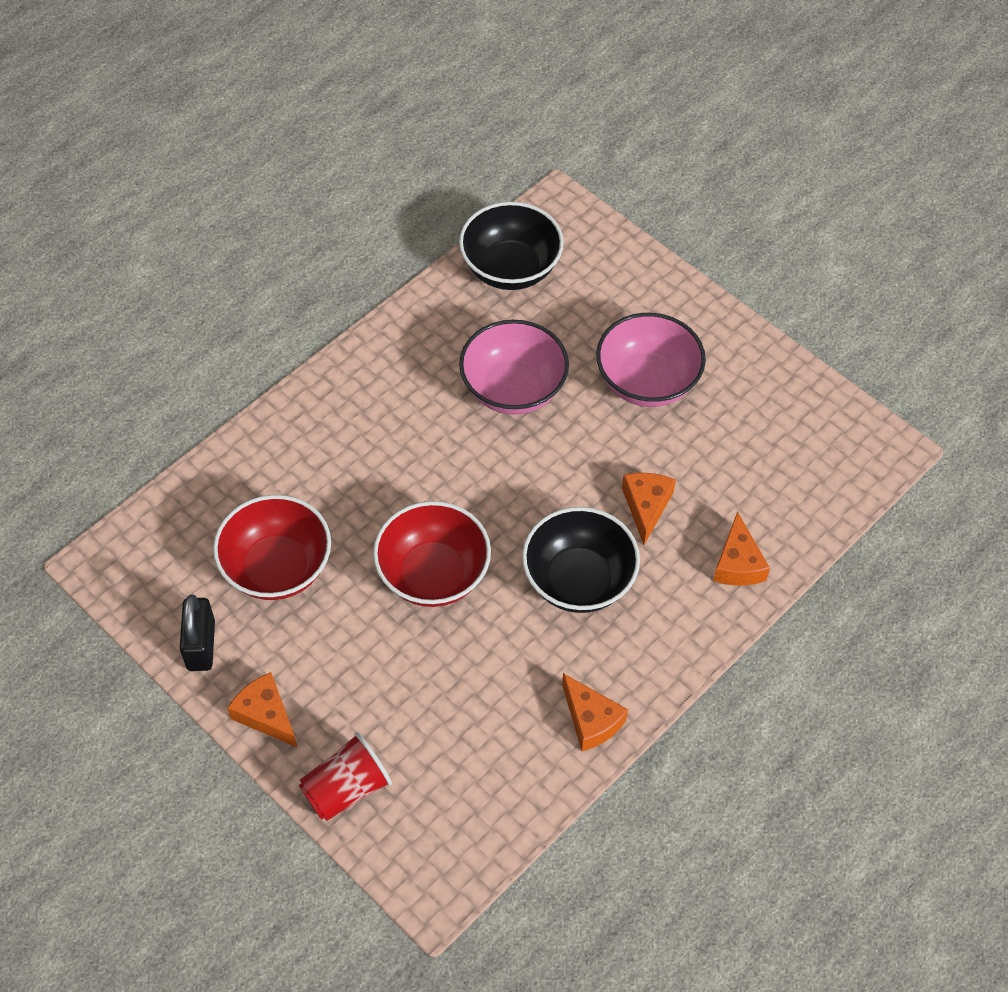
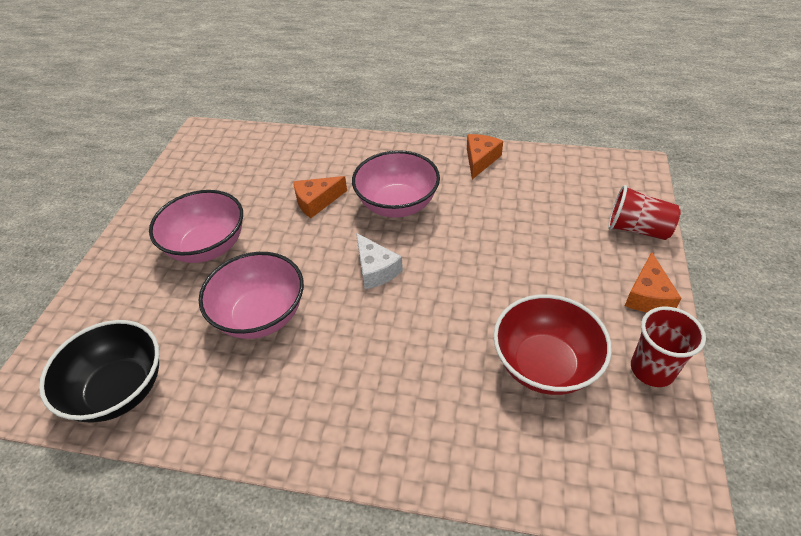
camera: 120 degrees left, 10 degrees down
(201, 645) = (652, 369): black padlock -> red cup
(433, 574) = (459, 271): red bowl -> none
(496, 506) = (376, 269): none -> white cheese
(578, 580) = (397, 204): black bowl -> pink bowl
(738, 563) = (327, 152): orange cheese -> none

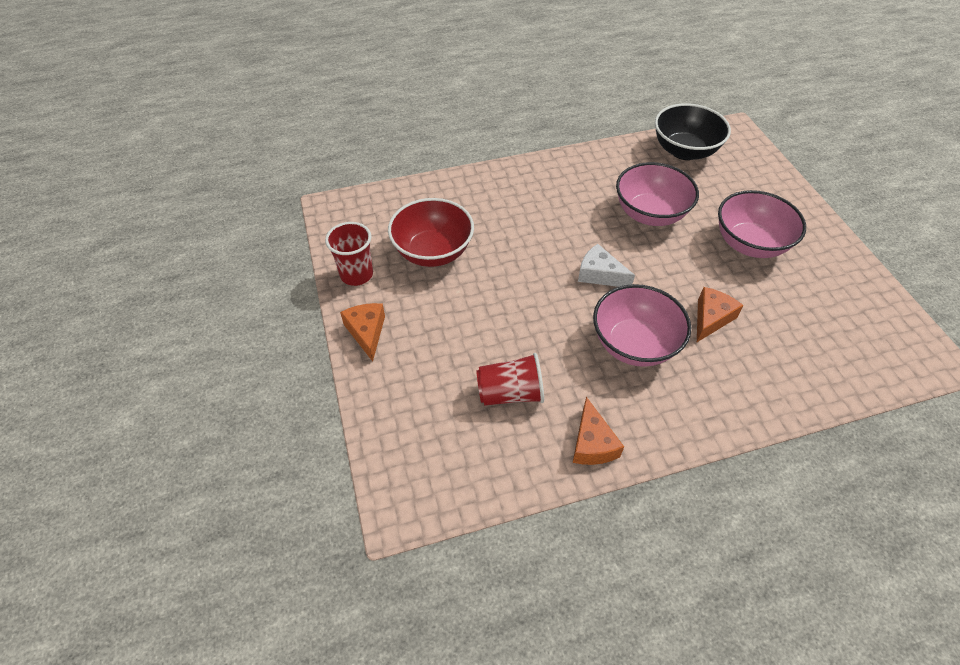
camera: 150 degrees right, 5 degrees up
(637, 229) = (386, 404): red cup -> red cup (510, 393)

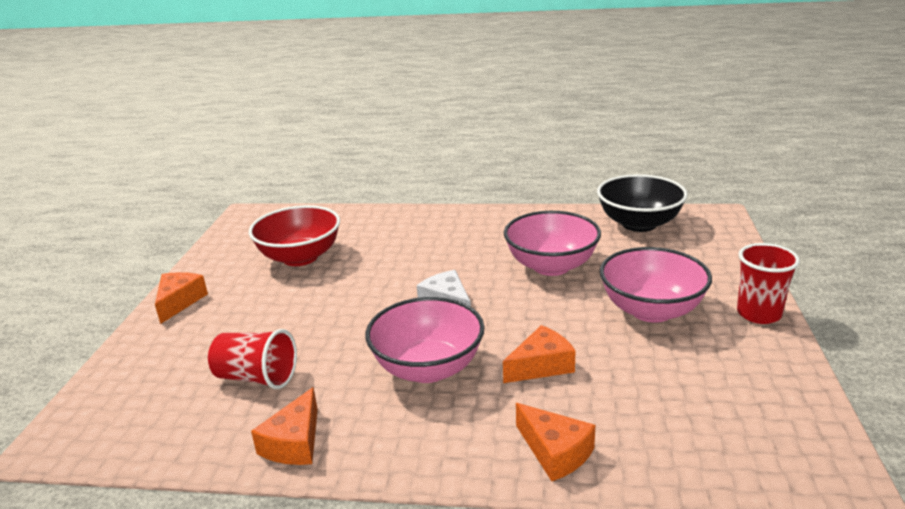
camera: 25 degrees right, 25 degrees down
(356, 274) = (217, 261): red cup -> red cup (758, 314)
(770, 392) = (555, 452): none -> orange cheese

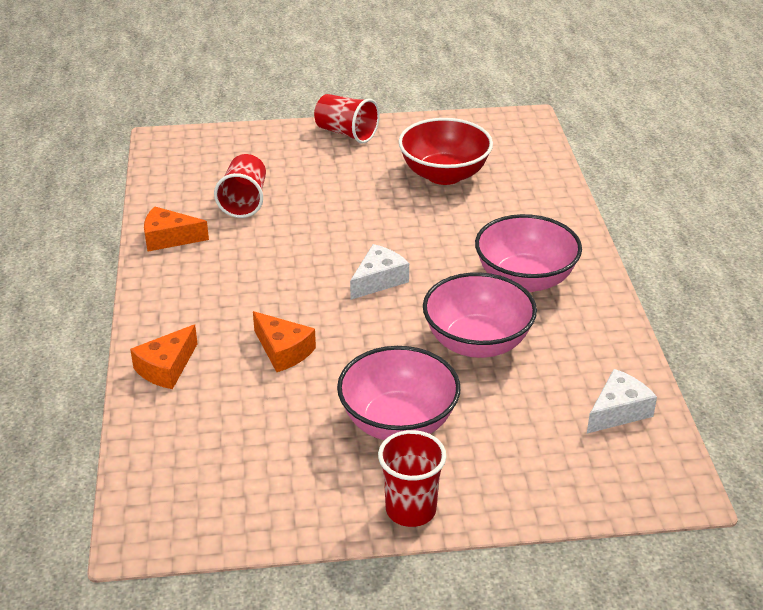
camera: 75 degrees right, 10 degrees up
(179, 302) = (346, 133): orange cheese -> red cup
(428, 368) = (270, 285): pink bowl -> pink bowl (525, 279)
(639, 224) = (618, 411): black bowl -> white cheese

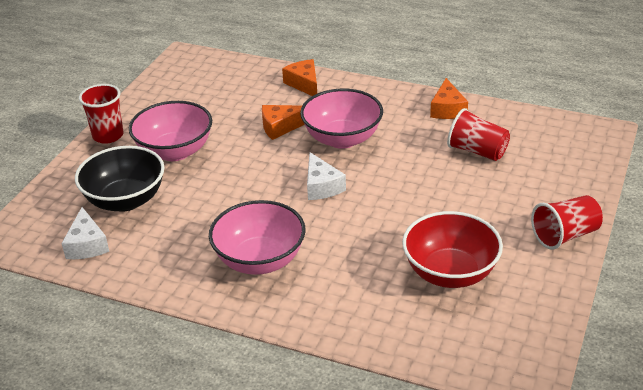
camera: 120 degrees right, 0 degrees up
(169, 238) = (447, 109): orange cheese -> orange cheese turned 150 degrees clockwise
(477, 343) = (212, 208): pink bowl -> pink bowl (342, 139)
(522, 419) = (125, 200): none -> black bowl

